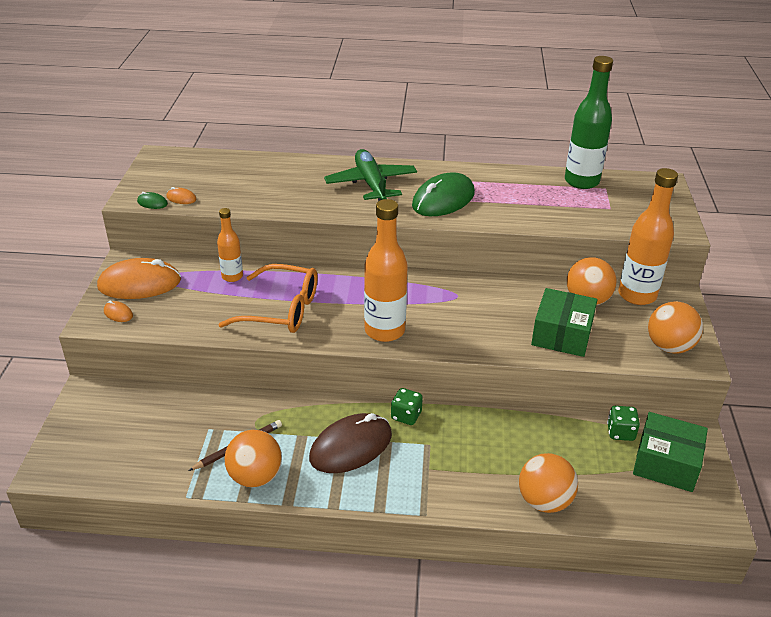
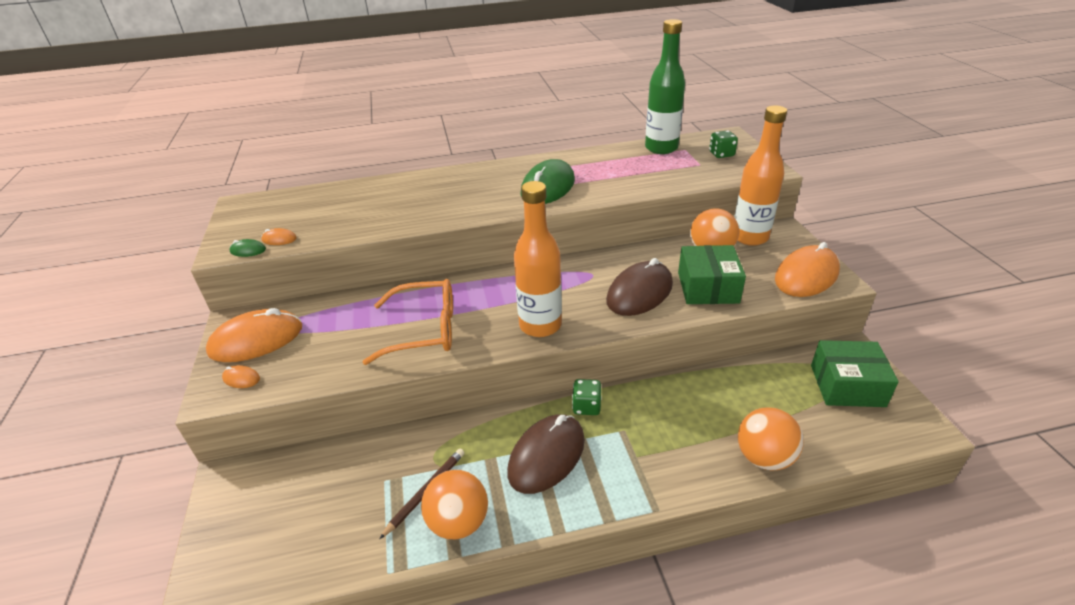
camera: 15 degrees left, 0 degrees up
(232, 276) = (358, 308): orange bottle -> none
(371, 184) = (471, 187): green plane -> none
(492, 323) = (639, 292): none -> brown mouse
(620, 432) = (791, 367): green dice -> green dice (721, 154)
(669, 347) = (806, 275): orange ball -> orange mouse

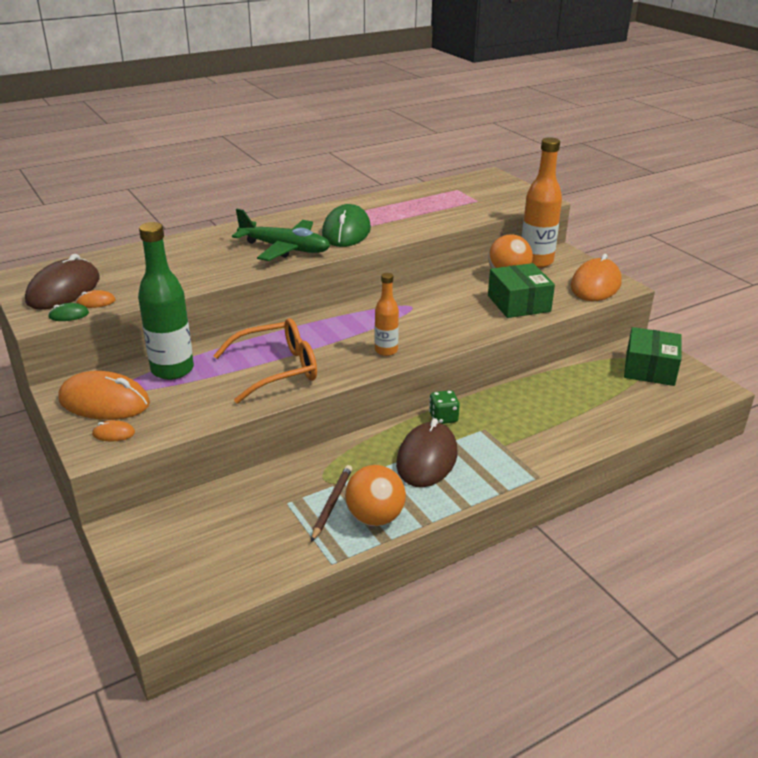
camera: 20 degrees left, 5 degrees down
(256, 340) = (104, 402): orange mouse -> orange mouse turned 60 degrees clockwise
(479, 200) = (285, 249): none -> green plane
(540, 325) = (386, 350): orange bottle -> orange bottle, size x0.57
(639, 292) = (461, 314): brown mouse -> brown mouse (64, 290)
(661, 148) = (434, 190): green bottle -> green bottle (172, 370)
(721, 154) = (492, 191): green dice -> none
(764, 457) = (606, 427): orange ball -> none
(847, 385) = (650, 369): green box -> green box turned 60 degrees counterclockwise

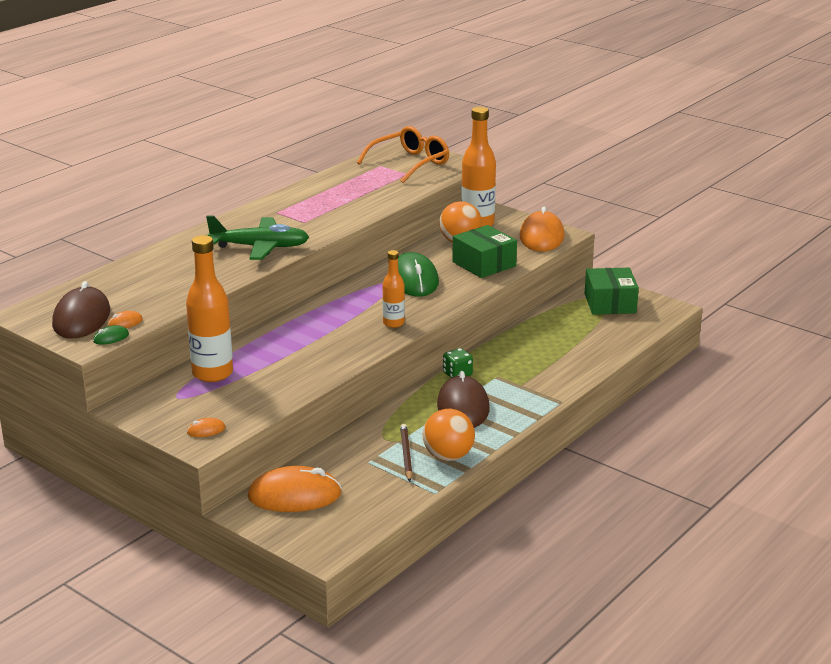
camera: 20 degrees left, 5 degrees down
(104, 402) = (173, 409): orange mouse -> orange mouse (294, 495)
(172, 370) = (212, 373): green bottle -> orange bottle
(277, 369) = (308, 355): orange glasses -> orange glasses (410, 163)
(346, 231) = (305, 222): green mouse -> green mouse (414, 280)

